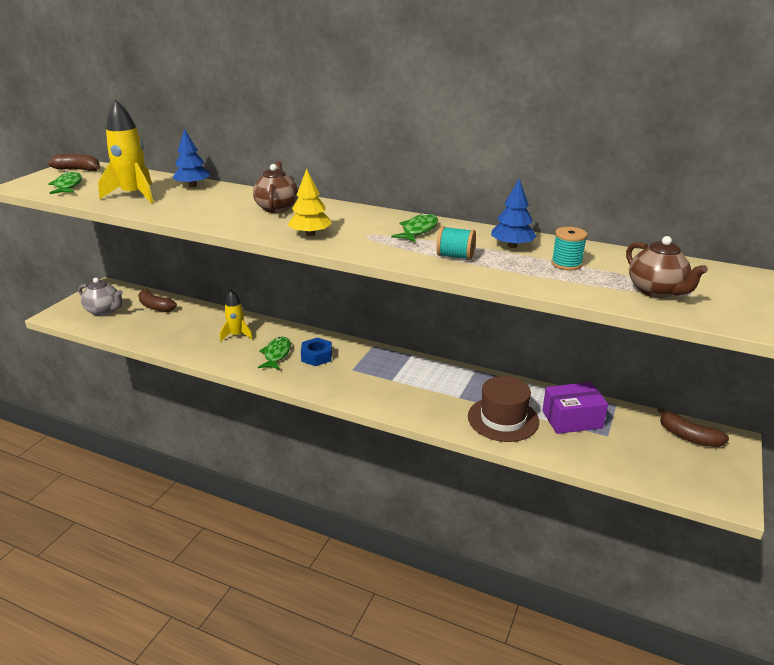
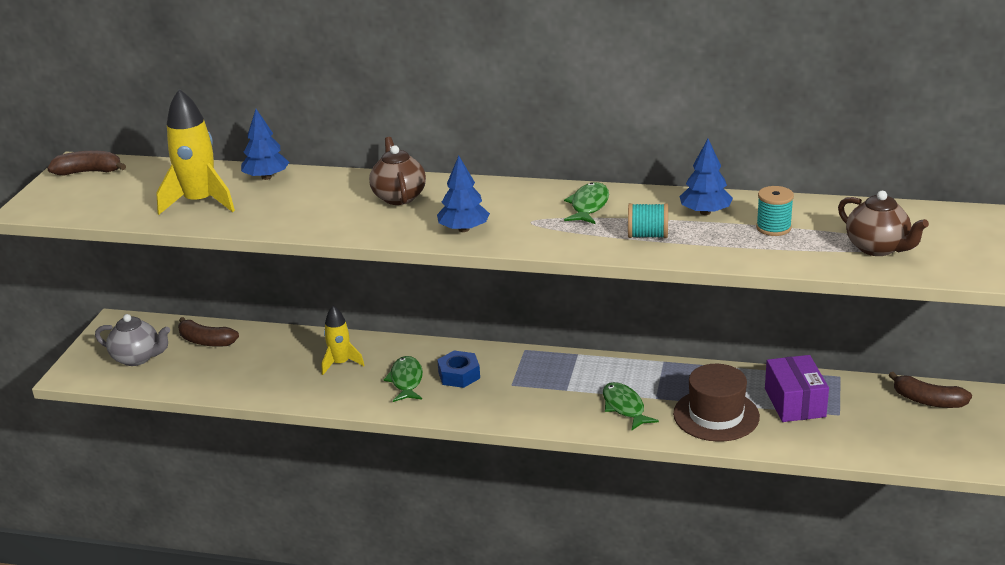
camera: 10 degrees left, 0 degrees up
(68, 186) = (98, 200): green fish -> green fish (624, 407)
(310, 234) = (464, 229): yellow tree -> blue tree
(572, 419) = (795, 402): purple box -> purple box turned 75 degrees counterclockwise

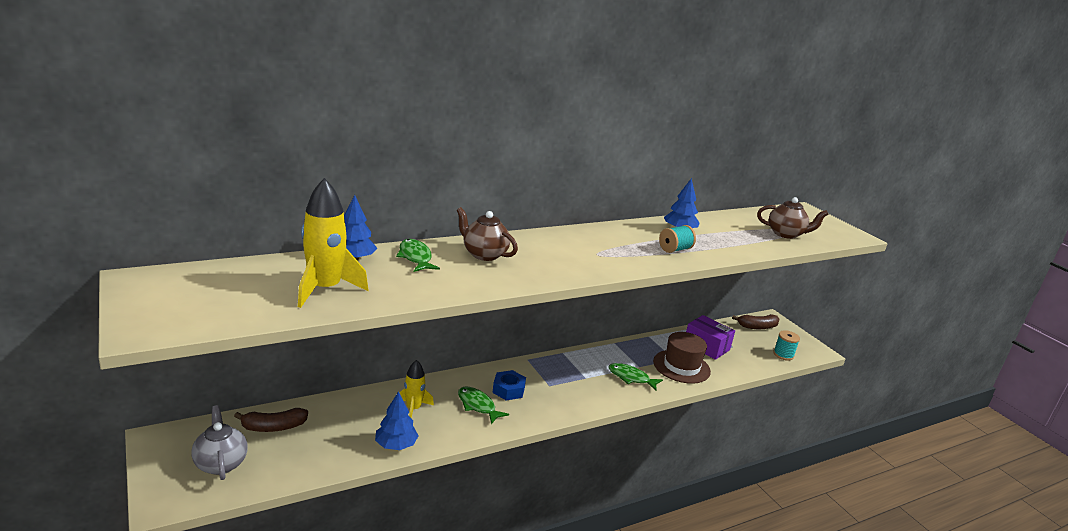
camera: 45 degrees left, 5 degrees down
(89, 172) = (161, 284): brown banana -> none
(137, 358) = (221, 463): grey teapot -> grey teapot turned 90 degrees counterclockwise
(464, 229) = (565, 268): blue tree -> blue tree (396, 445)
(588, 206) = (613, 238): green fish -> green fish (415, 257)
(773, 228) = (725, 232): turquoise spool -> turquoise spool (783, 355)

